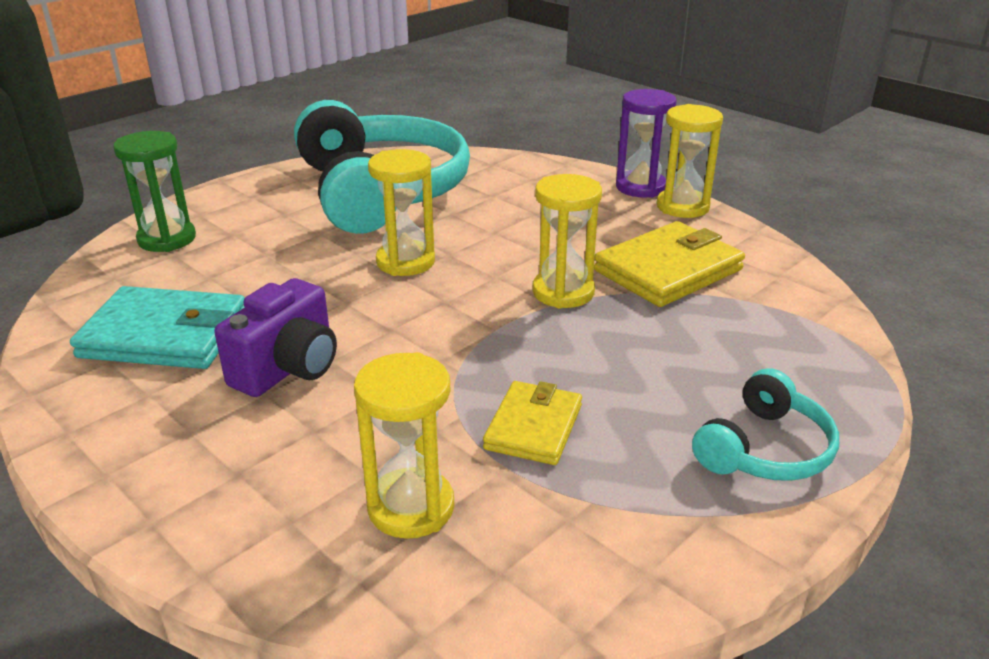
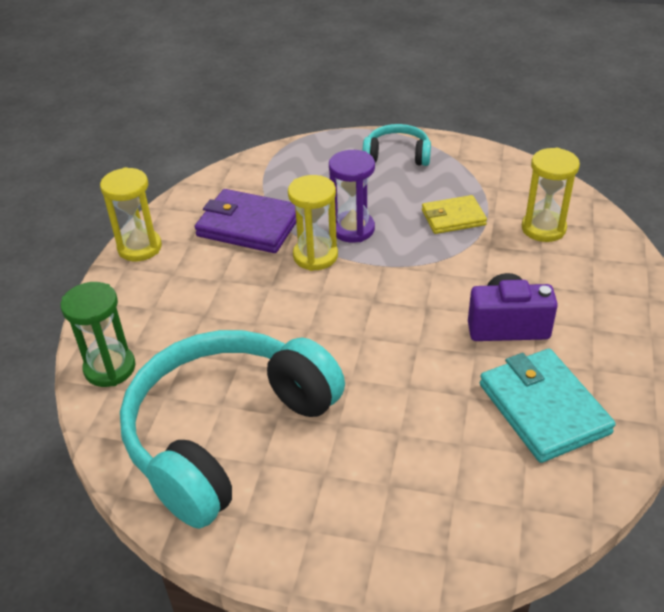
camera: 120 degrees left, 10 degrees up
(167, 239) = (438, 526): green hourglass -> green hourglass (110, 368)
(405, 262) = (340, 345): yellow hourglass -> none
(640, 187) = (113, 279): purple hourglass -> purple hourglass (353, 229)
(668, 270) = (249, 226): yellow wallet -> purple wallet

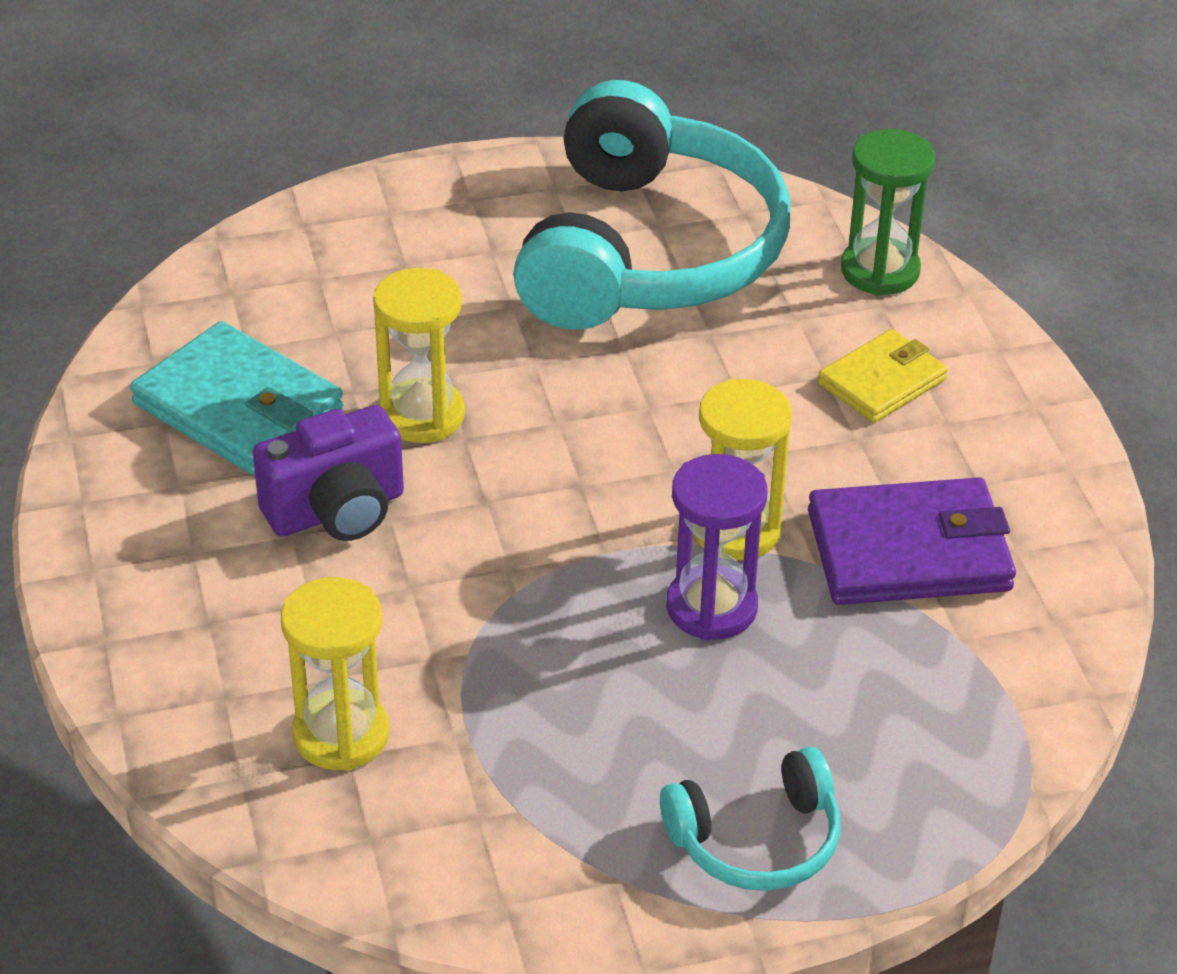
camera: 150 degrees right, 0 degrees up
(139, 247) = (1051, 446): yellow hourglass -> yellow hourglass (422, 415)
(453, 218) = (534, 701): yellow wallet -> yellow wallet (882, 381)

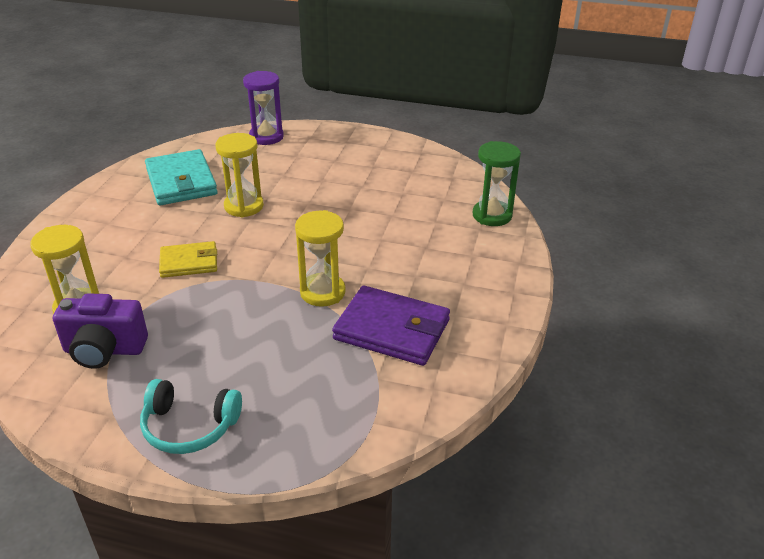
camera: 30 degrees right, 5 degrees down
(337, 511) = (173, 228): purple camera -> purple camera (104, 350)
(646, 252) = (396, 179): turquoise headphones -> none
(711, 607) = (278, 319): purple hourglass -> purple hourglass (266, 137)
(882, 381) = (449, 257): yellow wallet -> yellow wallet (189, 262)

